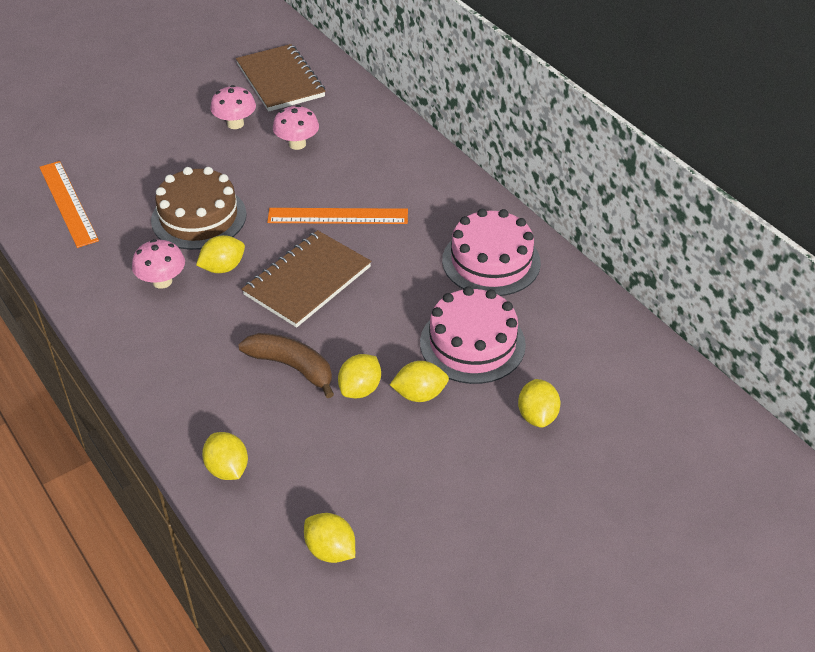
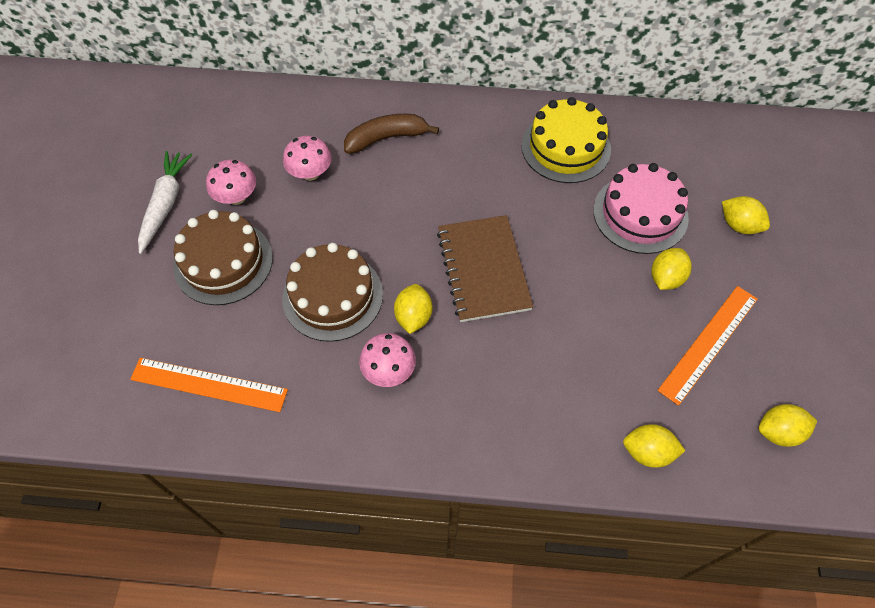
camera: 50 degrees left, 15 degrees up
(173, 151) = (223, 262): none -> brown cake
(193, 98) = (165, 204): none -> white carrot
(280, 80) = (214, 132): brown notebook -> none
(292, 367) = (571, 340): brown banana -> brown banana (386, 138)
(338, 216) = (426, 203): orange ruler -> orange ruler (708, 343)
(360, 389) = (631, 311): yellow lemon -> none
(491, 261) = (565, 147): pink cake -> yellow cake

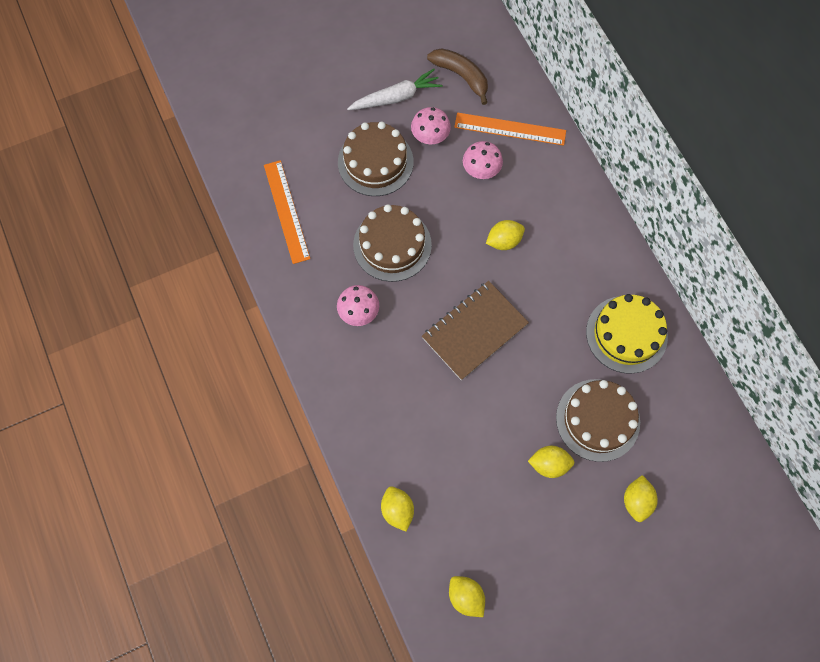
camera: 60 degrees right, 10 degrees up
(386, 138) = (546, 201): brown banana -> brown banana (461, 76)
(413, 317) = (408, 305): yellow lemon -> yellow lemon (504, 241)
(640, 214) = (597, 420): pink cake -> brown cake
(708, 343) = (510, 518): orange ruler -> orange ruler (510, 129)

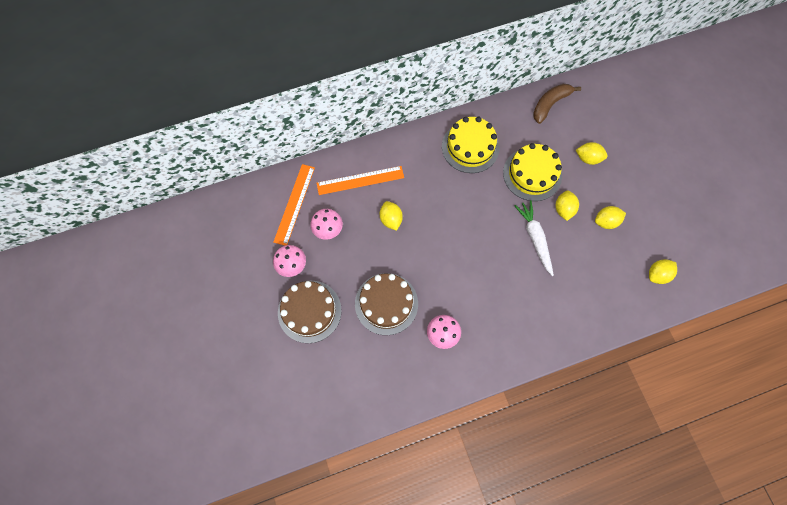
camera: 85 degrees left, 0 degrees up
(286, 211) = (346, 389): orange ruler -> orange ruler (360, 180)
(396, 97) = (250, 289): white carrot -> white carrot (535, 238)
(397, 510) = (599, 316): yellow lemon -> yellow lemon (606, 221)
(461, 76) = (239, 235): brown banana -> brown banana (550, 104)
(474, 331) = (462, 248): brown notebook -> none
(597, 420) = (532, 174): brown cake -> yellow cake

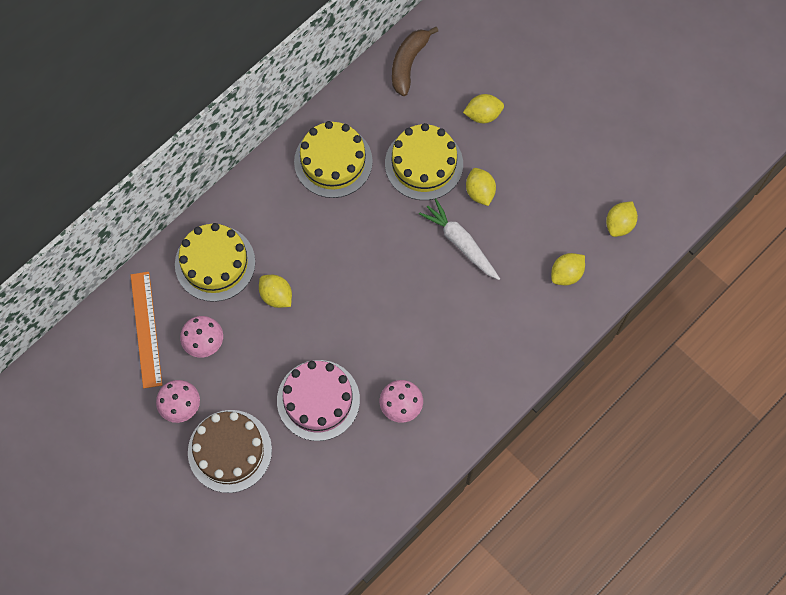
camera: 25 degrees left, 0 degrees up
(360, 180) = (215, 263): orange ruler -> yellow cake
(386, 303) = (318, 400): brown cake -> pink cake
(606, 221) = (535, 185): yellow lemon -> yellow lemon (566, 274)

